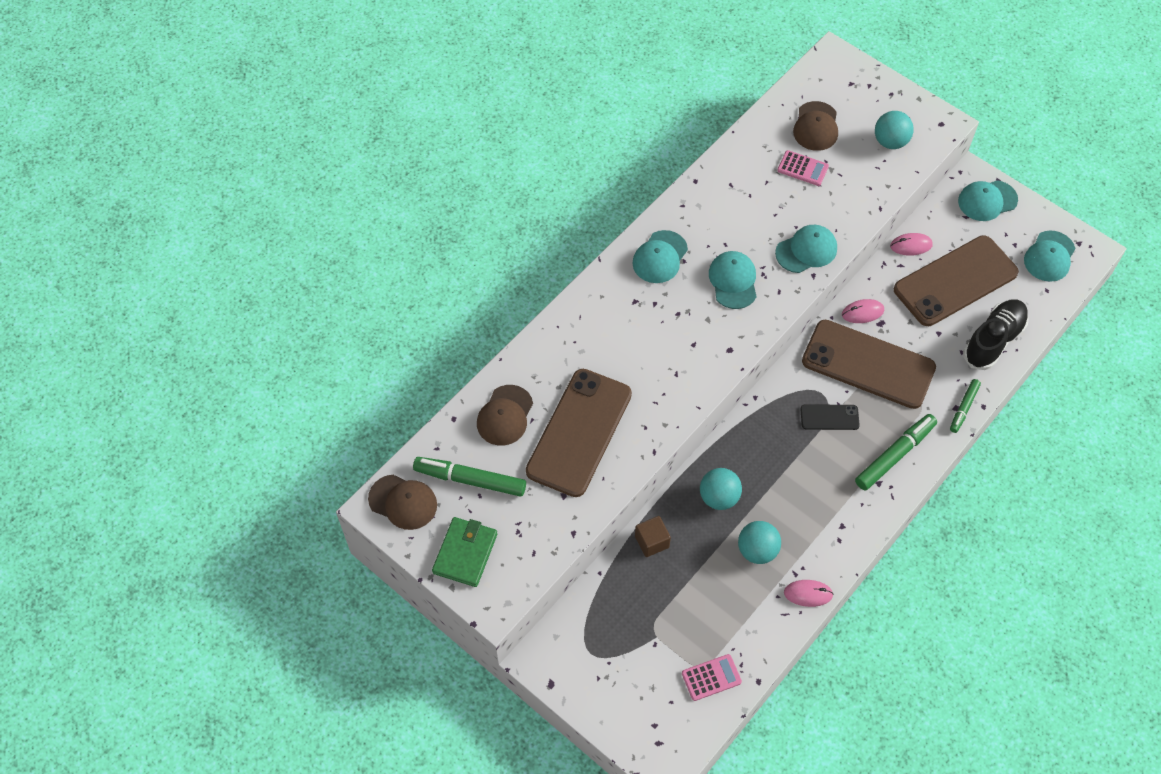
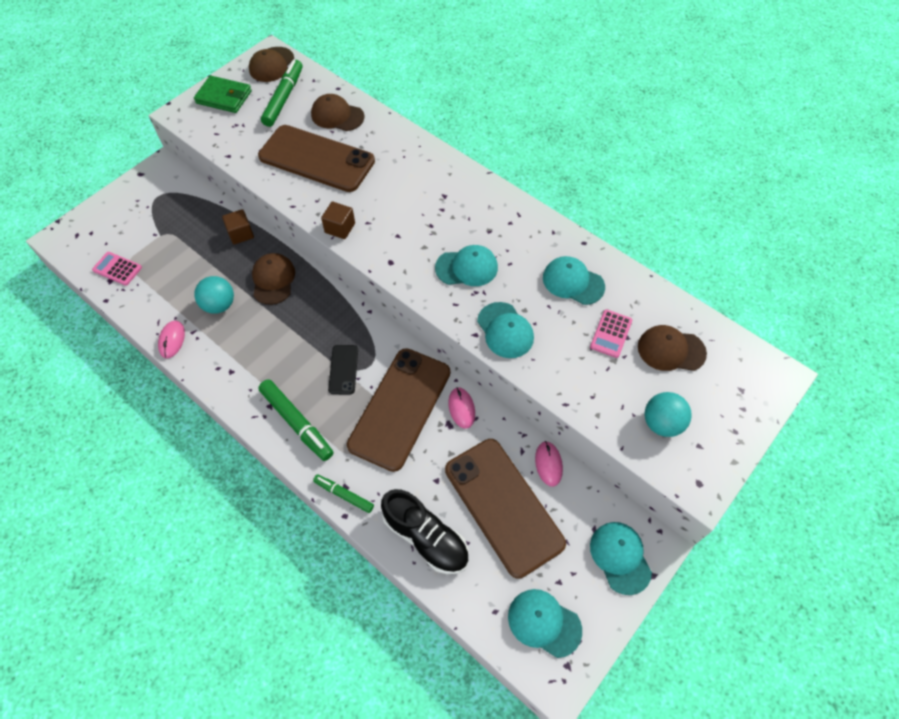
camera: 90 degrees right, 0 degrees up
(660, 257) = (492, 214): turquoise cap -> turquoise cap (573, 282)
(685, 400) = (340, 228): none -> brown cube
(711, 677) = (117, 269): pink calculator -> pink calculator turned 135 degrees clockwise
(719, 497) = (273, 280): turquoise ball -> brown cap

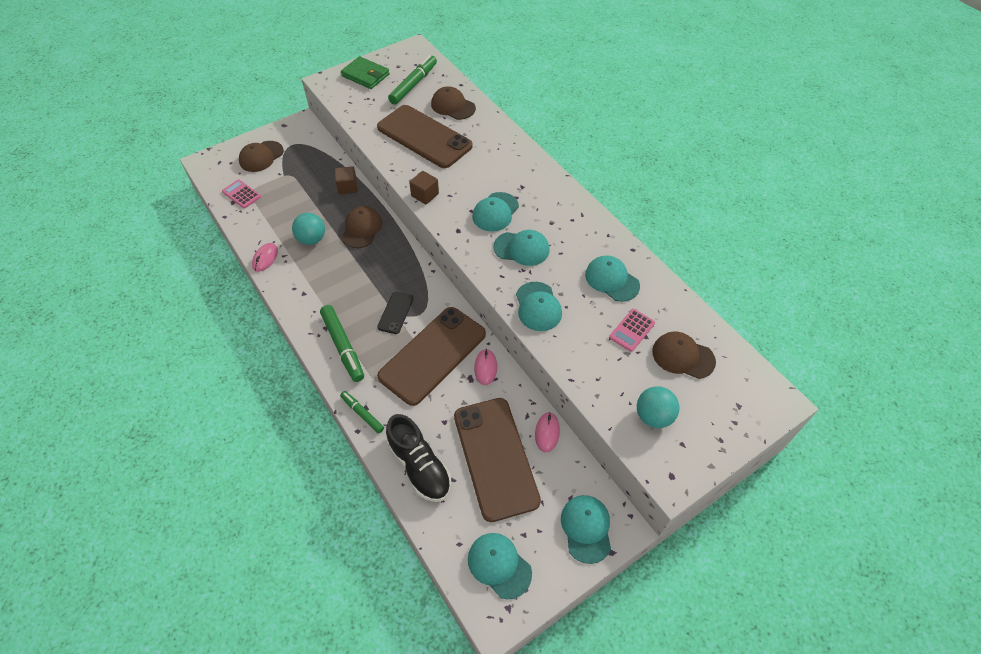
camera: 15 degrees right, 5 degrees down
(271, 65) = (412, 57): brown cap -> brown cap (261, 156)
(425, 231) = (495, 212): none -> turquoise cap

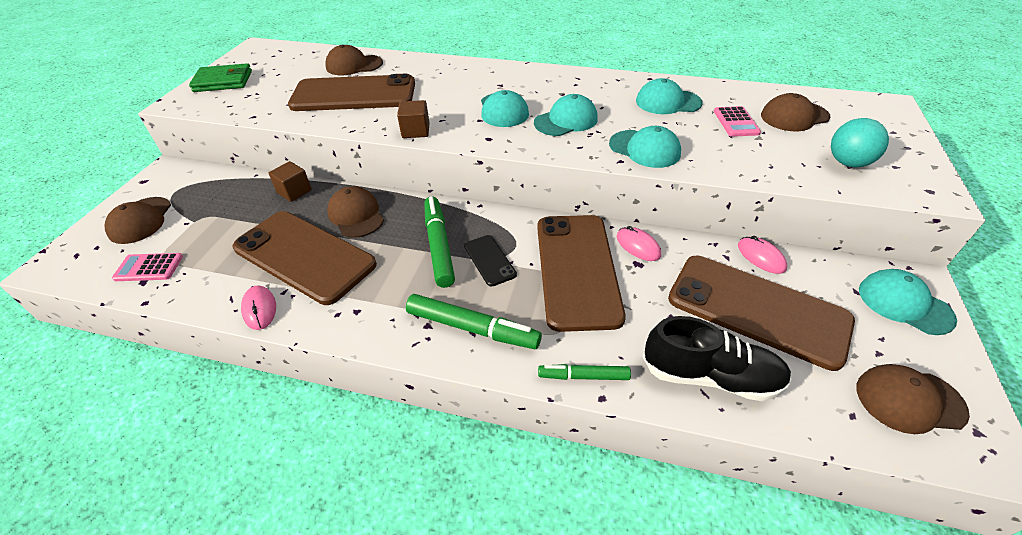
camera: 40 degrees left, 10 degrees down
(312, 239) = (304, 256): turquoise ball -> brown phone
(413, 84) = (290, 68): green marker -> green marker (439, 246)
(499, 565) = (909, 400): turquoise cap -> brown cap

